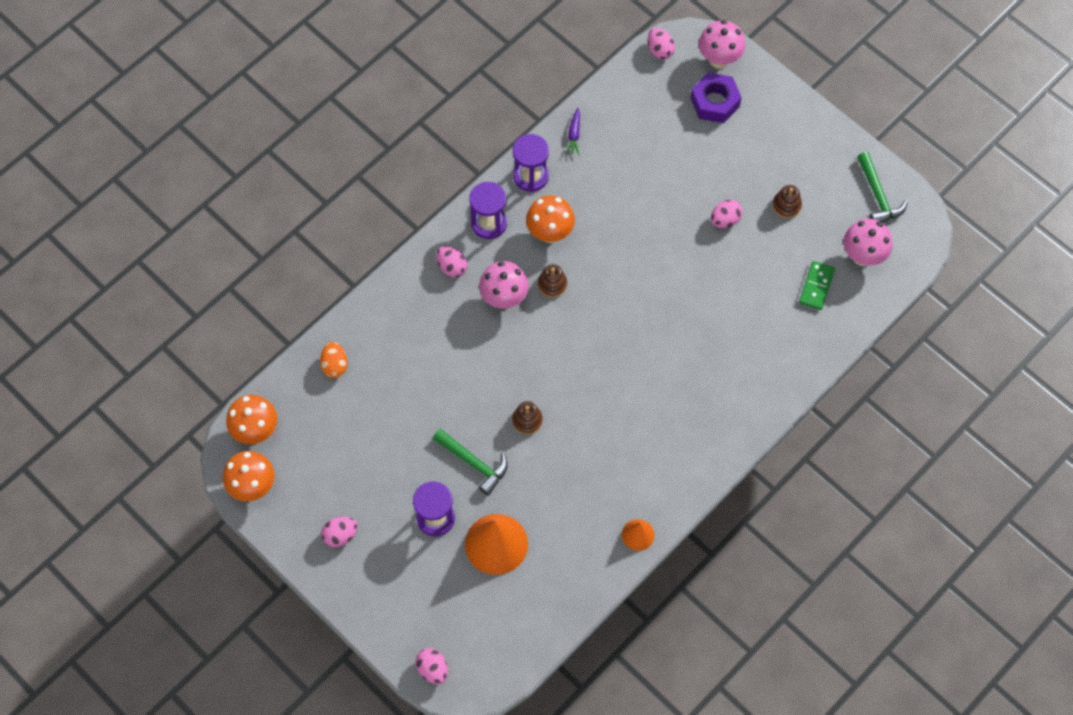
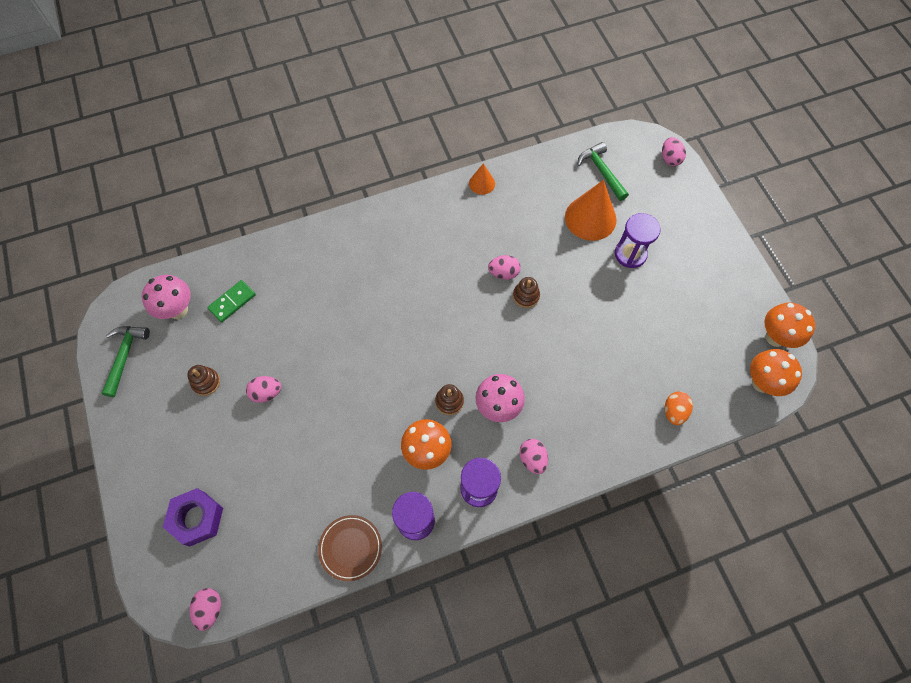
camera: 155 degrees left, 0 degrees up
(340, 535) = (711, 271): pink egg -> pink egg (503, 273)
(474, 463) = (583, 281): green hammer -> green hammer (601, 171)
(574, 134) = (350, 548): purple carrot -> brown plate
(719, 60) = (160, 566): pink mushroom -> none

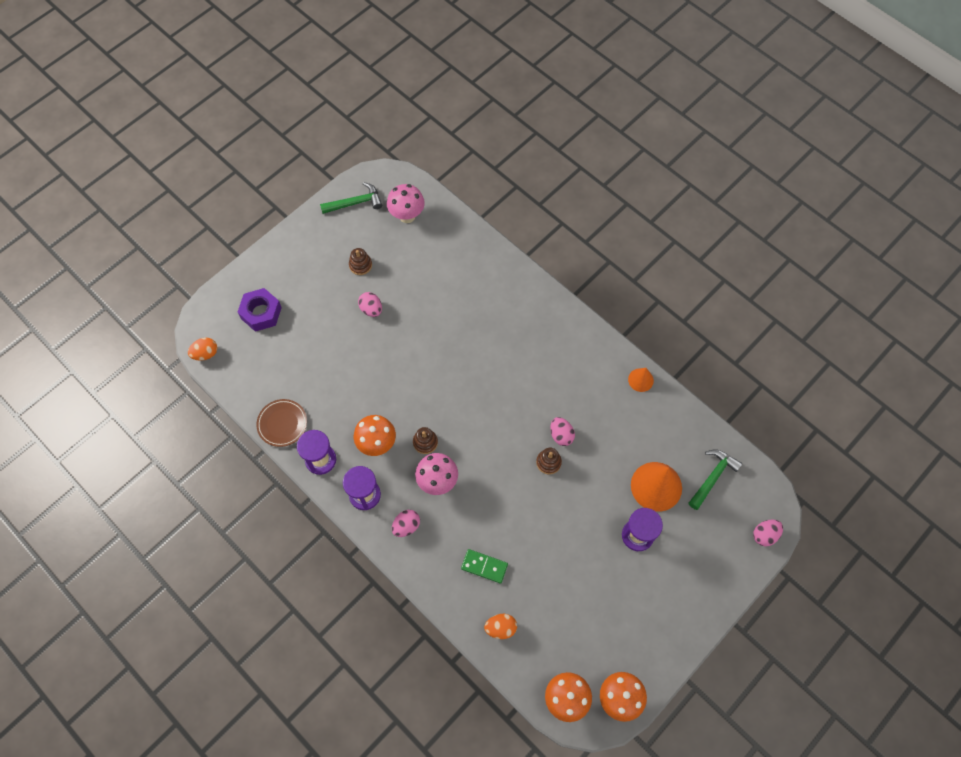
camera: 65 degrees right, 0 degrees up
(210, 608) = (205, 353): pink egg -> orange egg
(232, 302) = (431, 248): green domino -> green domino (484, 566)

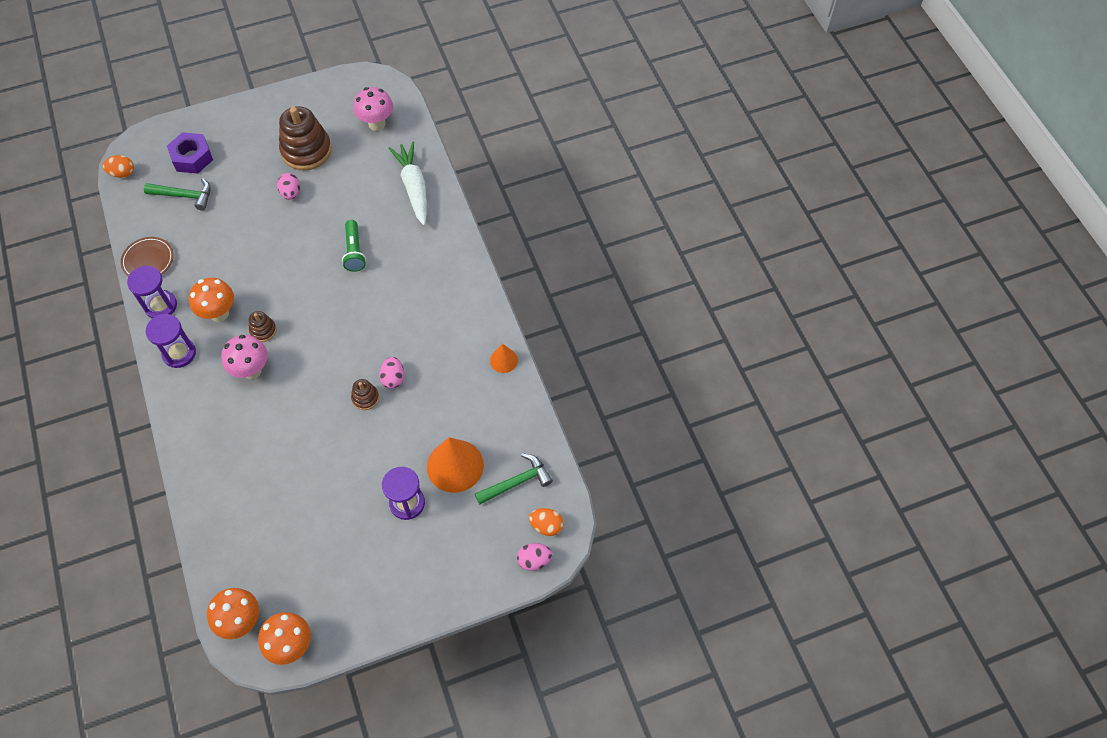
camera: 25 degrees right, 5 degrees down
(355, 203) = (337, 94): green hammer -> green hammer (184, 196)
(360, 265) = (306, 151): brown stacking toy -> brown stacking toy, size x2.11
(406, 526) = (198, 397): pink egg -> none
(459, 339) = (354, 252): none -> green flashlight
(475, 261) = (414, 187): none -> white carrot
(484, 566) = (244, 465): green domino -> none
(500, 628) = (223, 528): orange egg -> orange egg (546, 526)

